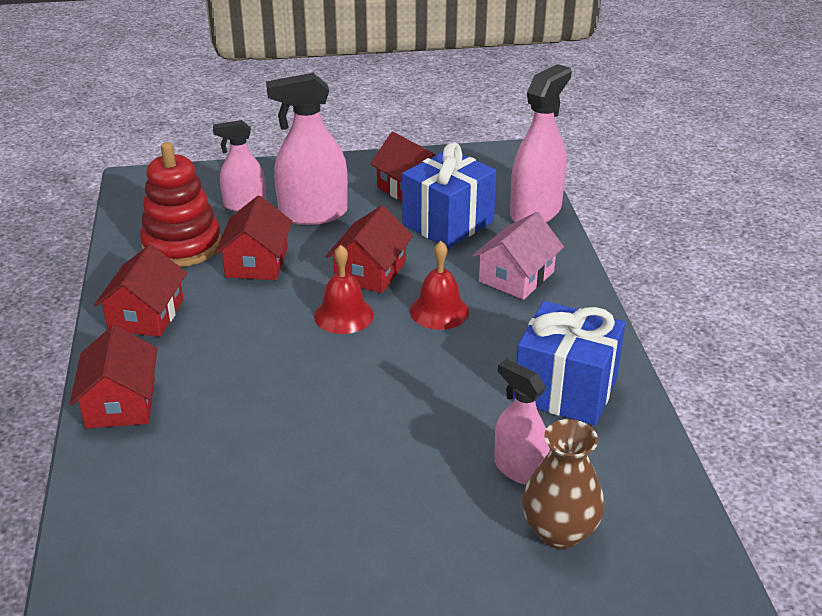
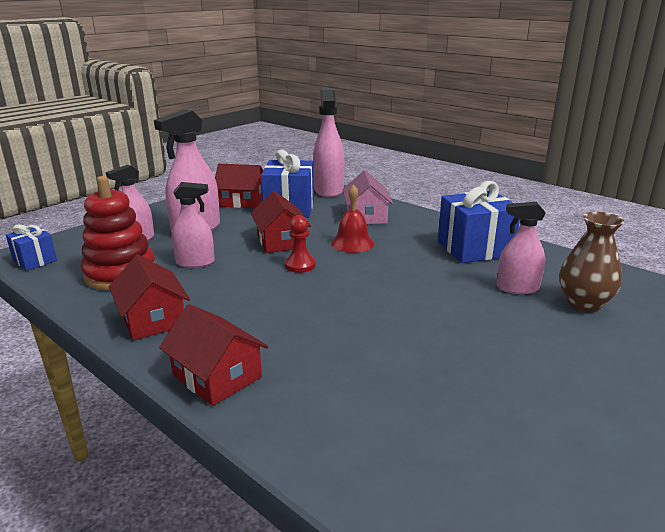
camera: 40 degrees left, 10 degrees down
(138, 194) = (35, 260): none -> blue gift
(257, 262) = (195, 262): red house -> pink spray bottle
(344, 315) = (300, 265): red bell -> red pawn

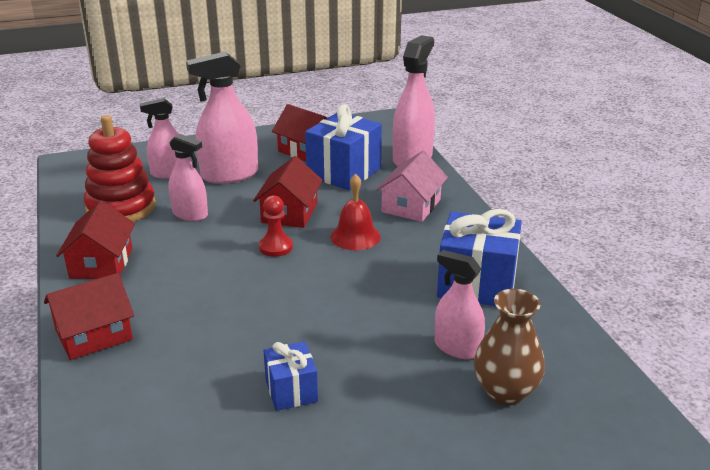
camera: 30 degrees right, 5 degrees up
(35, 260) = (73, 173): blue gift -> blue gift (291, 391)
(217, 376) = (94, 334): red house -> red house turned 75 degrees clockwise

